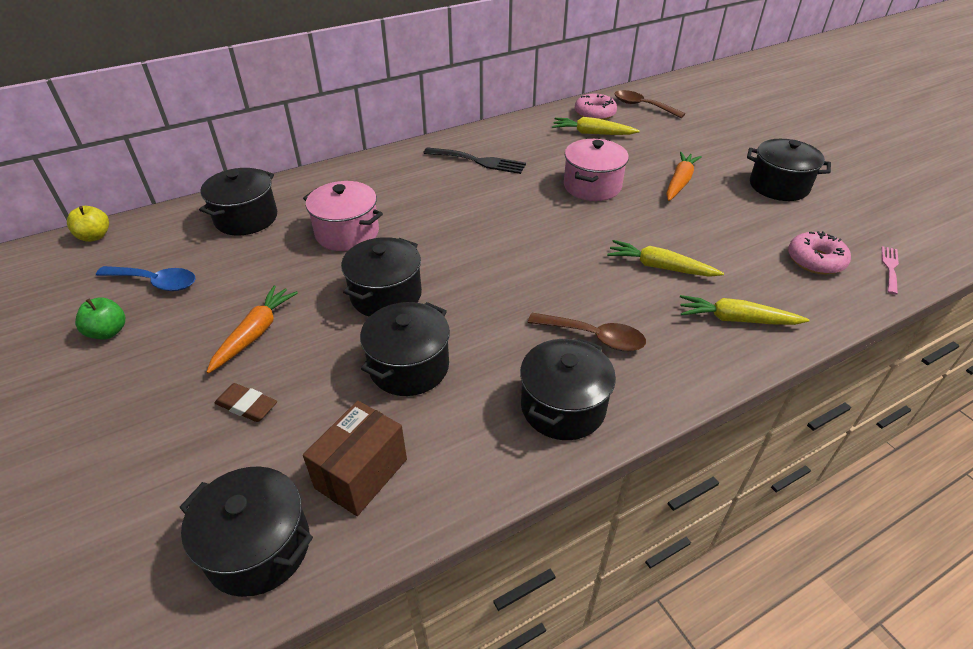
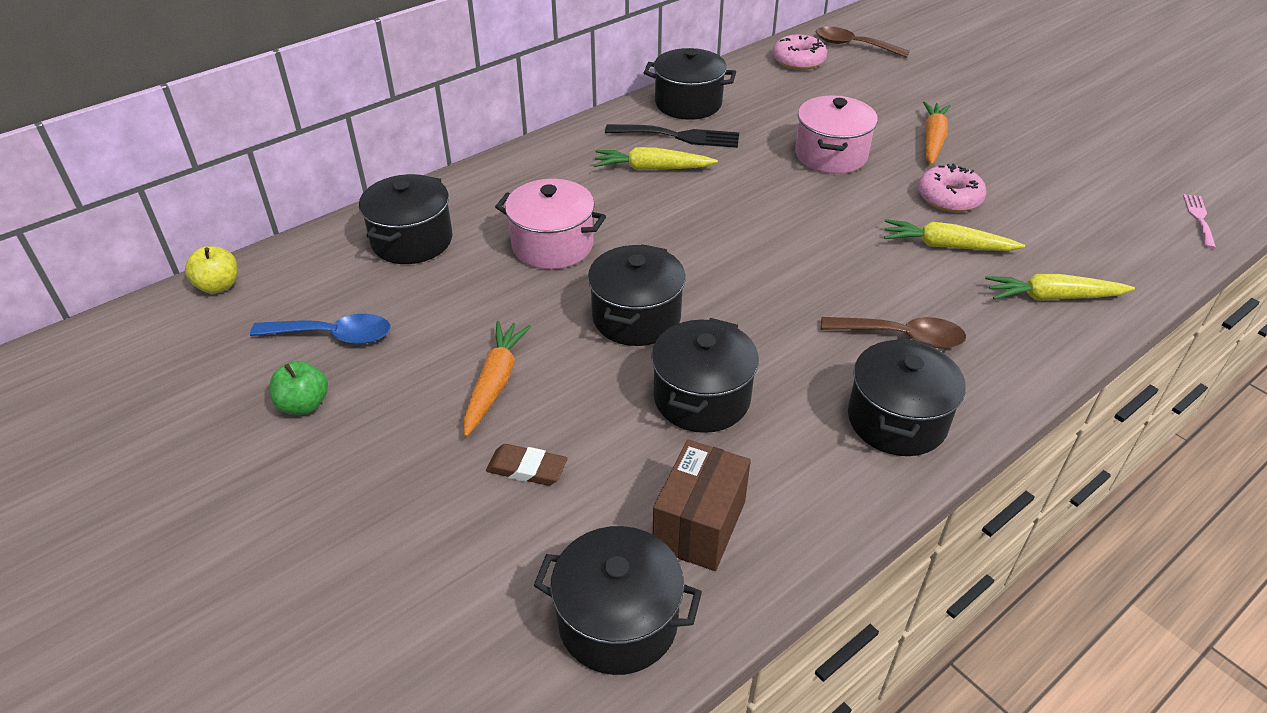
camera: 10 degrees left, 0 degrees up
(592, 133) = (805, 87): yellow carrot -> yellow carrot (652, 168)
(778, 186) = (1048, 134): black pot -> black pot (688, 103)
(815, 260) = (1116, 219): pink donut -> pink donut (949, 198)

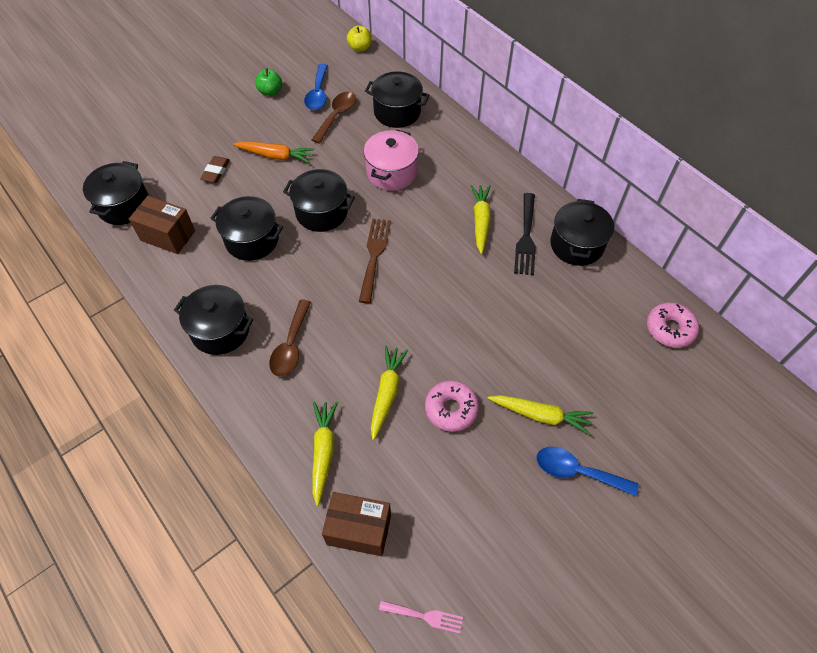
camera: 90 degrees right, 15 degrees up
(721, 260) = (374, 255): none -> brown fork
(831, 155) = (508, 334): pink pot -> none
(853, 45) = (713, 379): brown spoon -> brown spoon (337, 116)
(932, 140) = (540, 415): orange carrot -> yellow carrot
(989, 123) = (577, 471): none -> blue spoon
(1136, 265) = (359, 529): none -> brown box

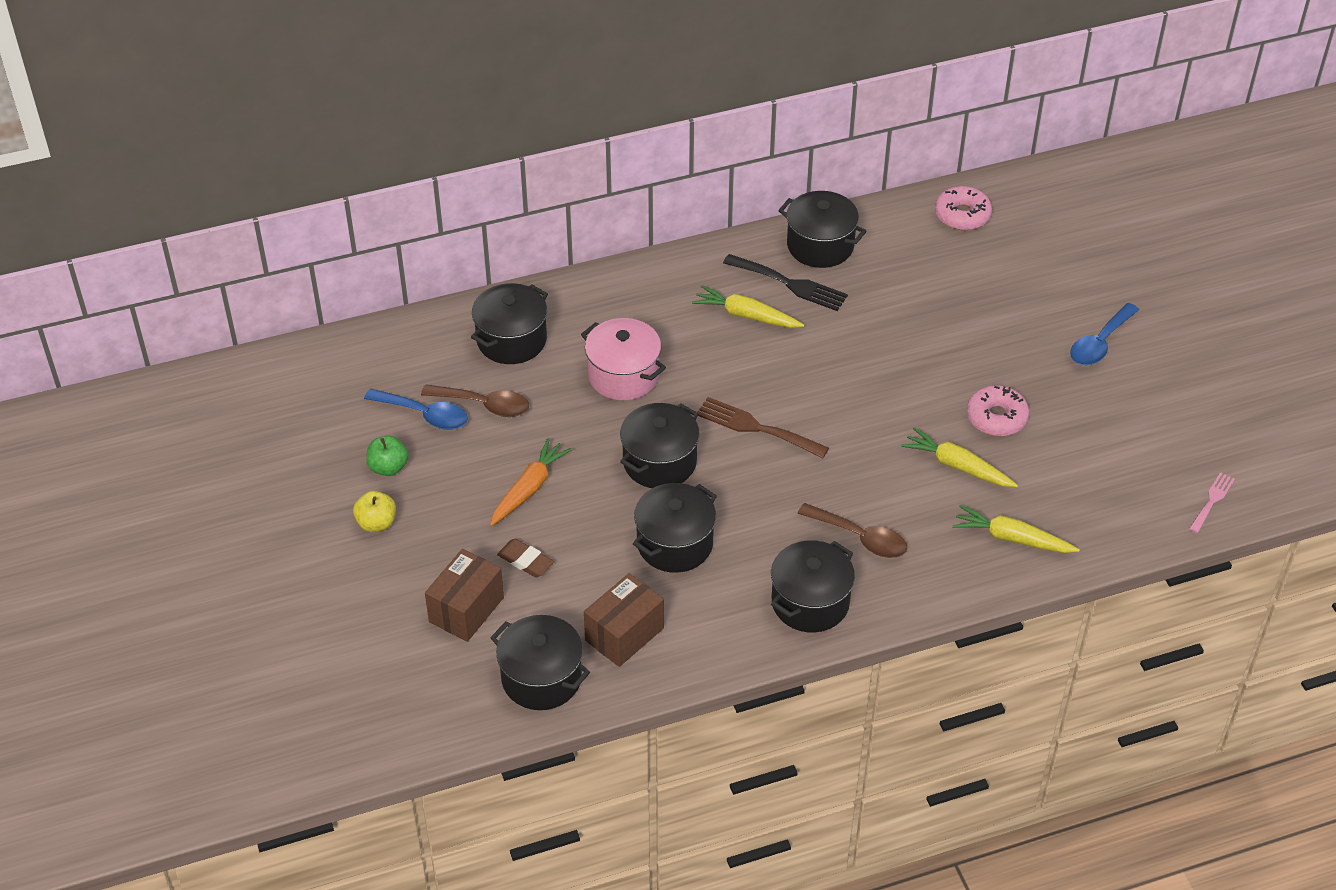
camera: 70 degrees left, 10 degrees down
(337, 116) = (484, 405): brown spoon -> brown spoon turned 150 degrees clockwise
(359, 529) = (1111, 529): brown box -> brown box (466, 609)
(360, 48) = (350, 345): yellow apple -> yellow apple (376, 523)
(540, 415) = (1028, 349): yellow carrot -> none

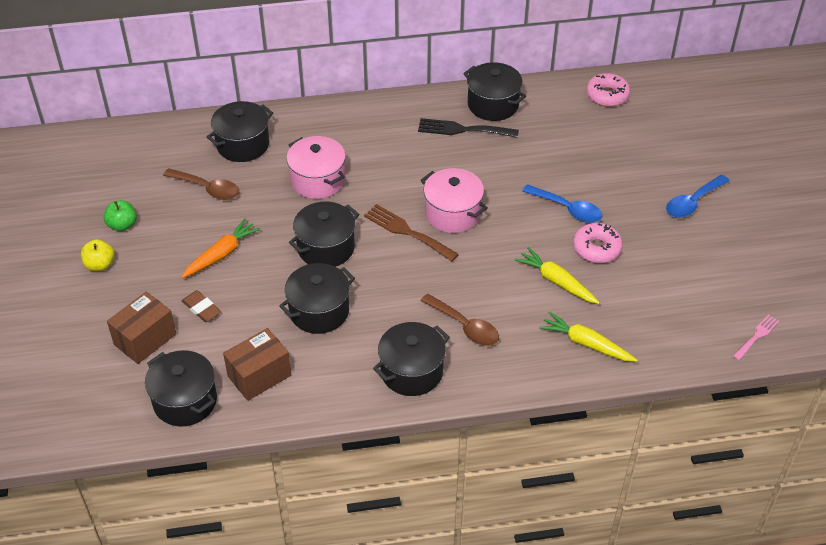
camera: 10 degrees right, 0 degrees up
(424, 415) = (161, 190): blue spoon -> blue spoon (567, 209)
(746, 315) = (423, 148): yellow carrot -> none
(790, 284) = (462, 129): black fork -> black fork turned 150 degrees clockwise
(807, 396) = (453, 213): none -> pink pot

